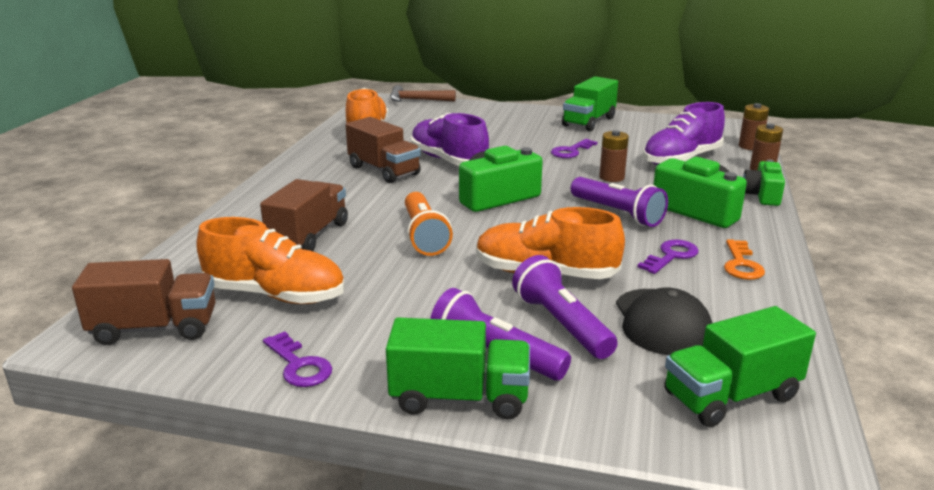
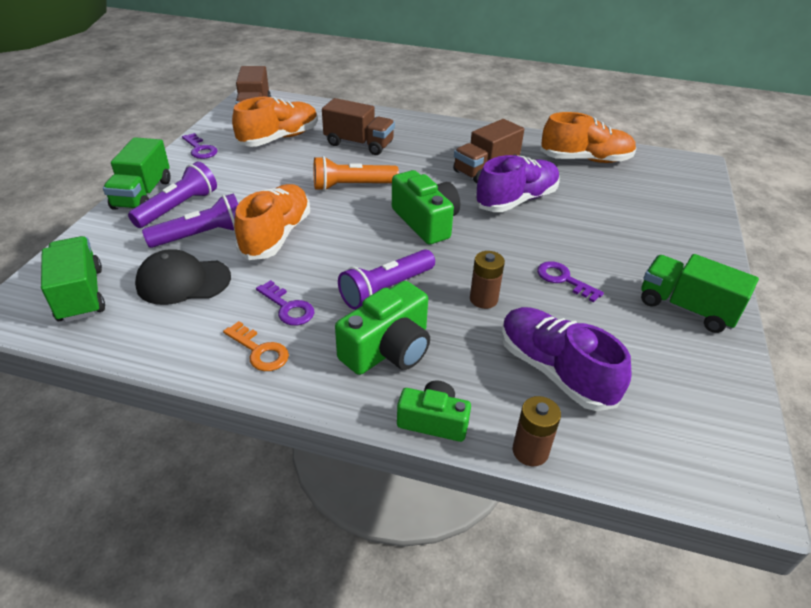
camera: 90 degrees right, 15 degrees up
(275, 295) = (279, 138): orange shoe -> orange shoe turned 150 degrees counterclockwise
(299, 365) = (200, 149): purple key -> purple key turned 90 degrees counterclockwise
(417, 100) = (708, 185): brown hammer -> none
(741, 264) = (259, 351): orange key -> orange key turned 150 degrees counterclockwise
(750, 146) = (635, 468): brown battery -> none

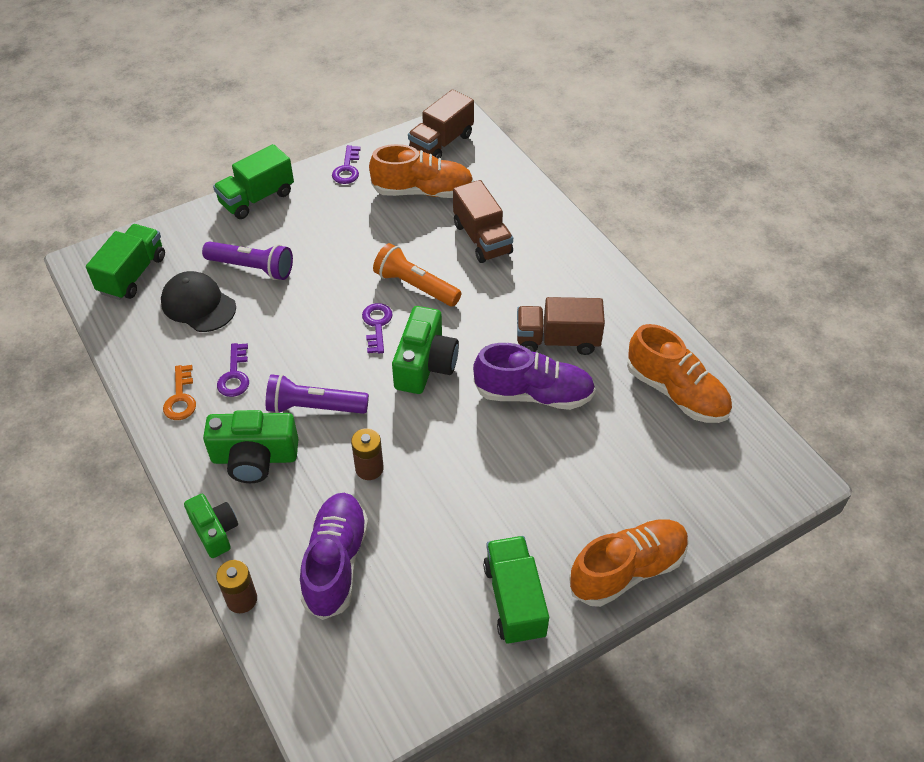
camera: 45 degrees right, 10 degrees up
(178, 207) = (266, 228): purple flashlight -> none
(276, 235) = (300, 302): orange shoe -> orange shoe (627, 570)
(564, 280) = (455, 499): purple key -> purple key (377, 325)

